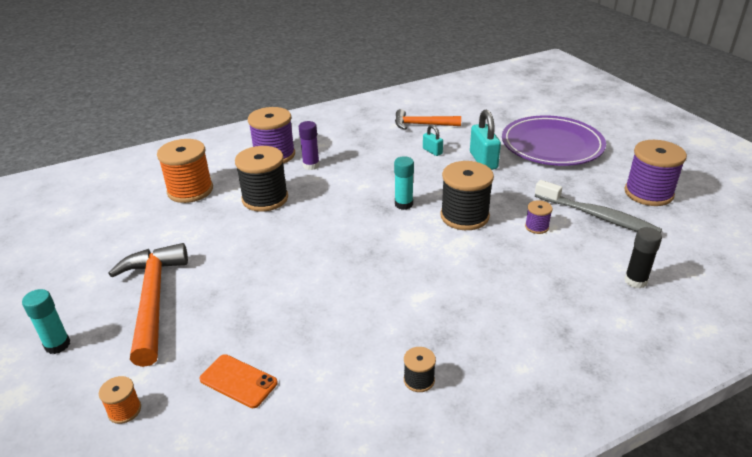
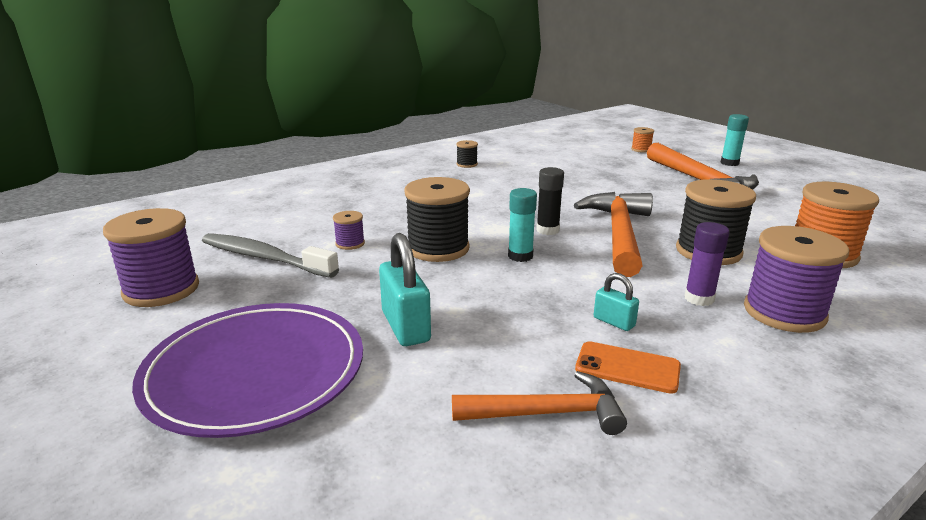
camera: 170 degrees right, 10 degrees down
(238, 381) = (585, 159): orange phone -> orange phone (627, 368)
(314, 222) = (619, 233): none -> orange hammer
(432, 151) = (503, 340): turquoise padlock -> turquoise padlock (614, 322)
(635, 281) = (272, 211): black glue stick -> black glue stick (547, 230)

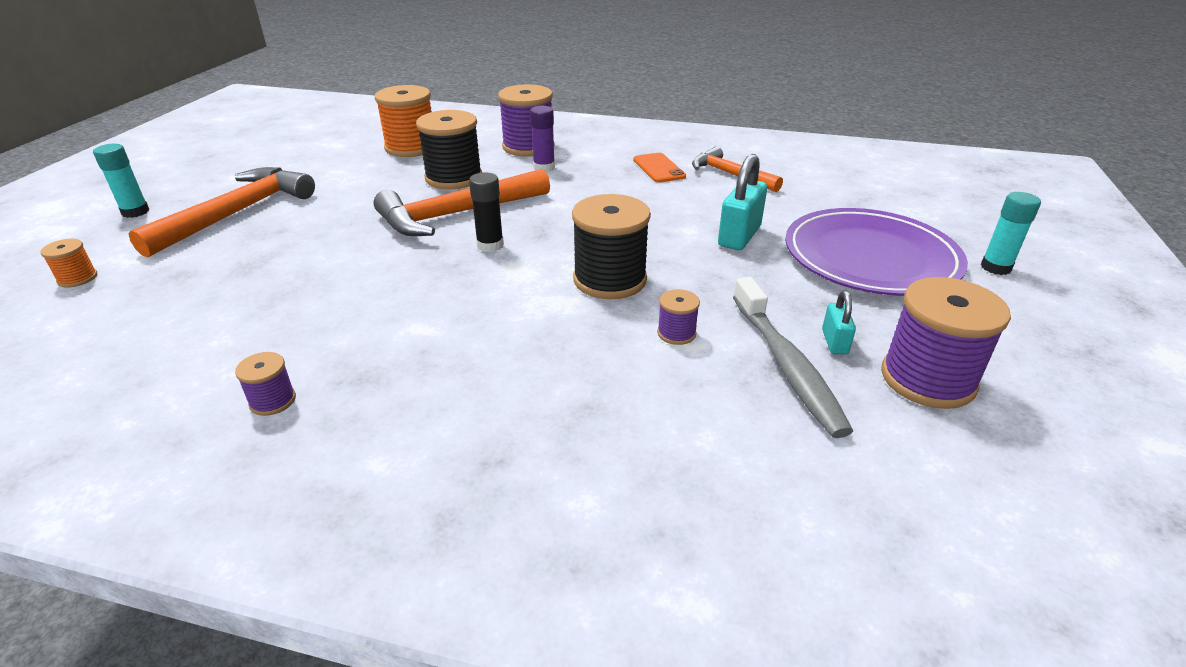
camera: 130 degrees left, 10 degrees up
(467, 164) = (272, 401): black spool -> purple spool
(520, 256) = (567, 238): turquoise glue stick -> turquoise glue stick (995, 267)
(614, 322) = (616, 182): turquoise padlock -> turquoise padlock (834, 342)

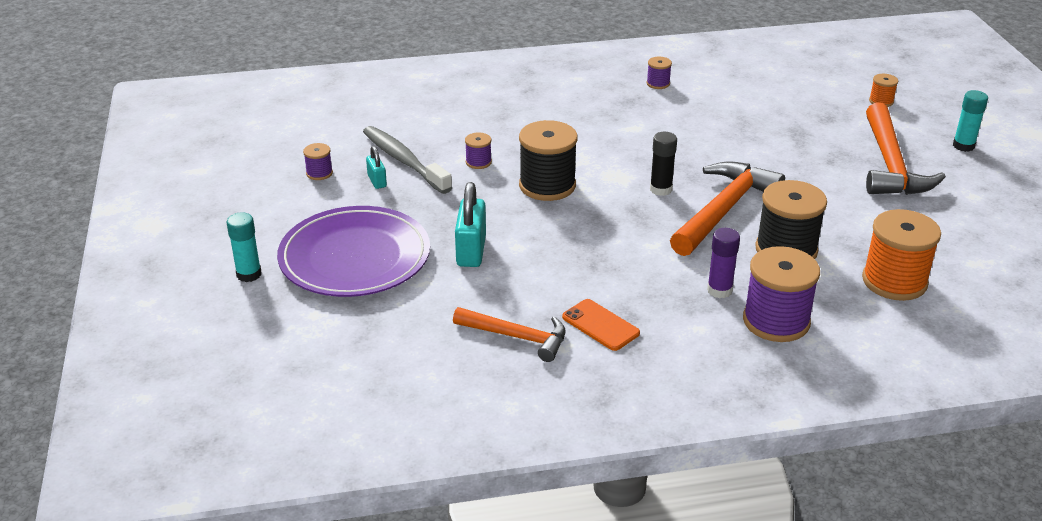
camera: 155 degrees right, 0 degrees up
(927, 379) = (319, 173): purple spool -> purple spool, size x0.47

